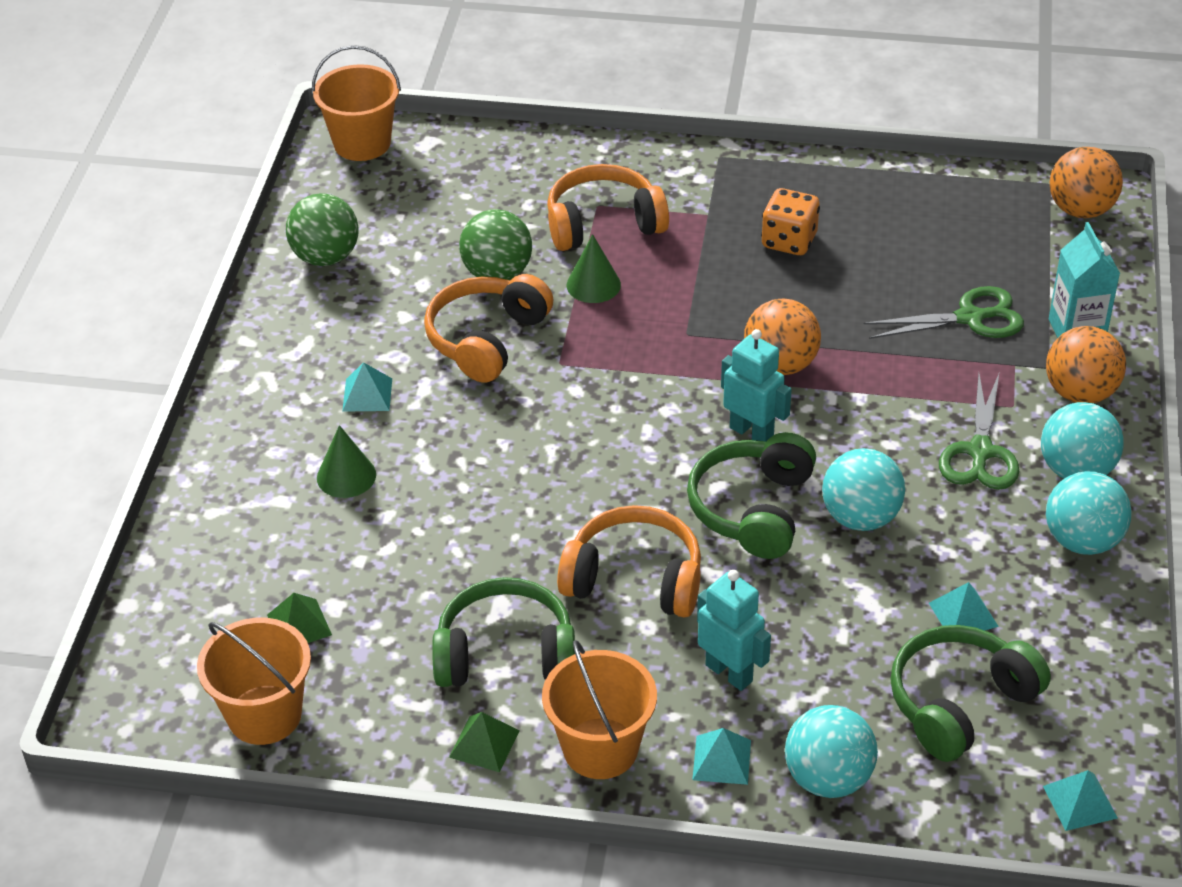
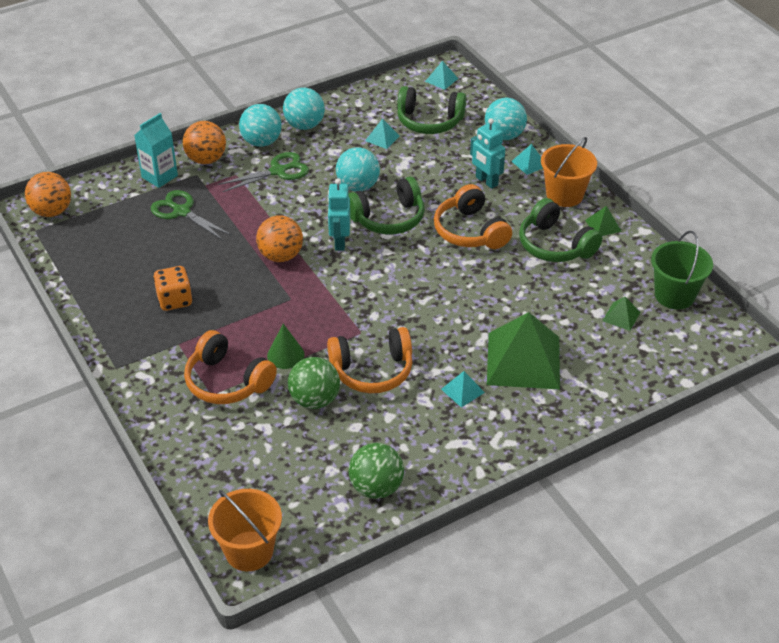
camera: 130 degrees left, 0 degrees up
(264, 715) = (674, 295): orange bucket -> green bucket
(346, 476) = (523, 360): green cone -> green pyramid
(729, 673) = (486, 181): turquoise robot -> turquoise robot turned 45 degrees counterclockwise

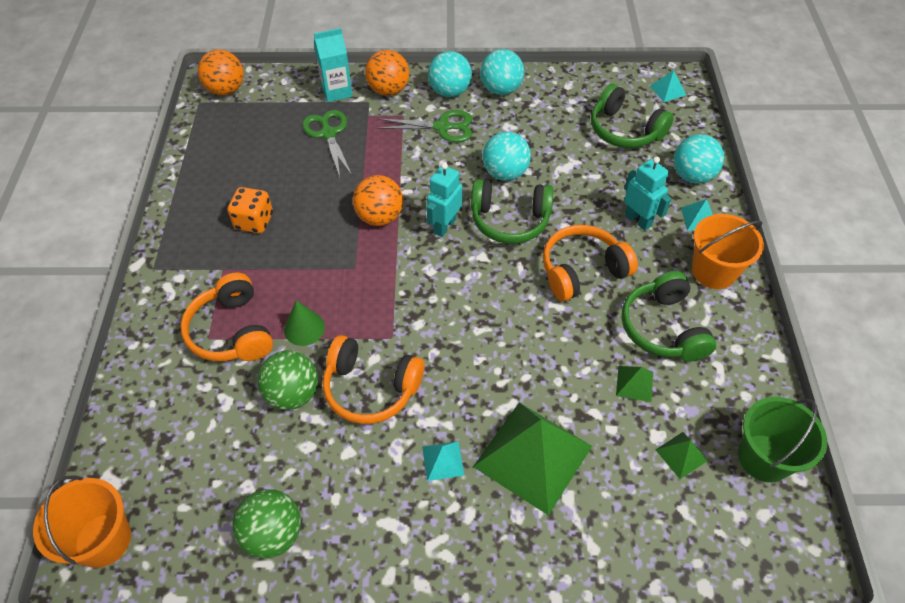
camera: 30 degrees right, 10 degrees up
(382, 138) = (565, 130): turquoise pyramid -> none
(470, 231) = (582, 270): orange headphones -> orange headphones turned 60 degrees clockwise
(486, 181) = (638, 220): turquoise robot -> turquoise robot turned 150 degrees clockwise
(603, 225) = (734, 328): green pyramid -> green pyramid (634, 383)

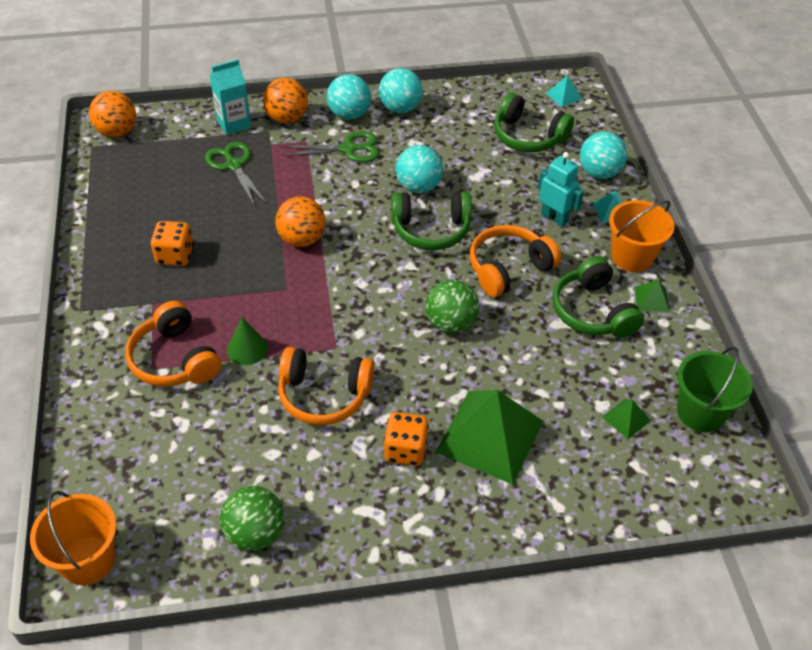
camera: 10 degrees left, 5 degrees down
(293, 394) = (248, 409): green ball -> green ball (451, 323)
(442, 460) = (405, 450): turquoise pyramid -> orange dice
(444, 226) = (368, 241): turquoise robot -> none
(634, 383) = (574, 363): green pyramid -> green pyramid (651, 299)

